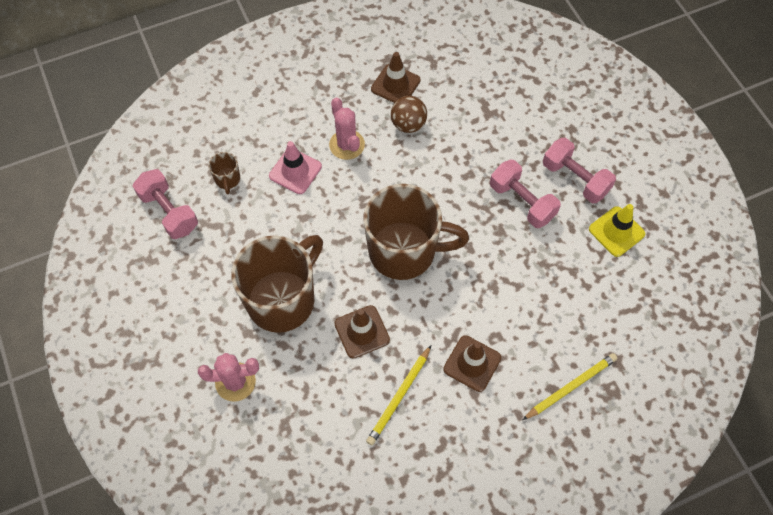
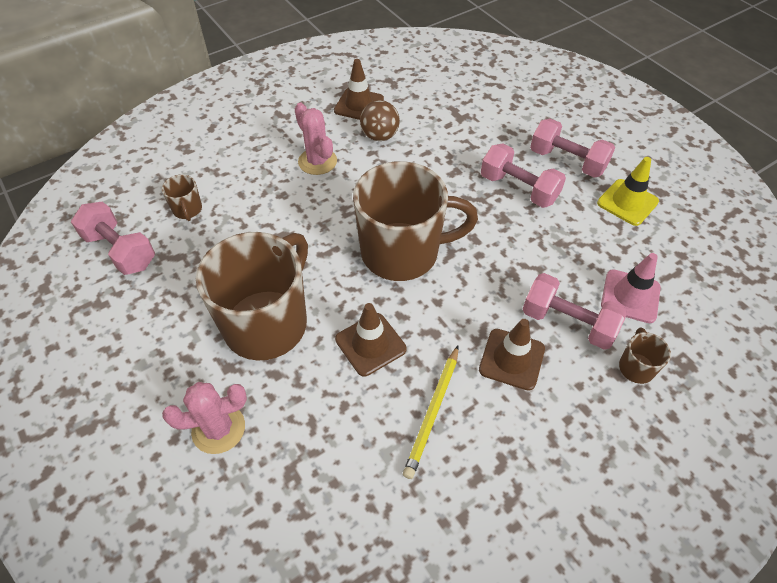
camera: 10 degrees left, 10 degrees down
(295, 171) = (264, 192): pink traffic cone -> pink traffic cone (630, 296)
(527, 339) = (568, 323): none -> pink dumbbell
(570, 387) = (636, 367): yellow pencil -> brown mug

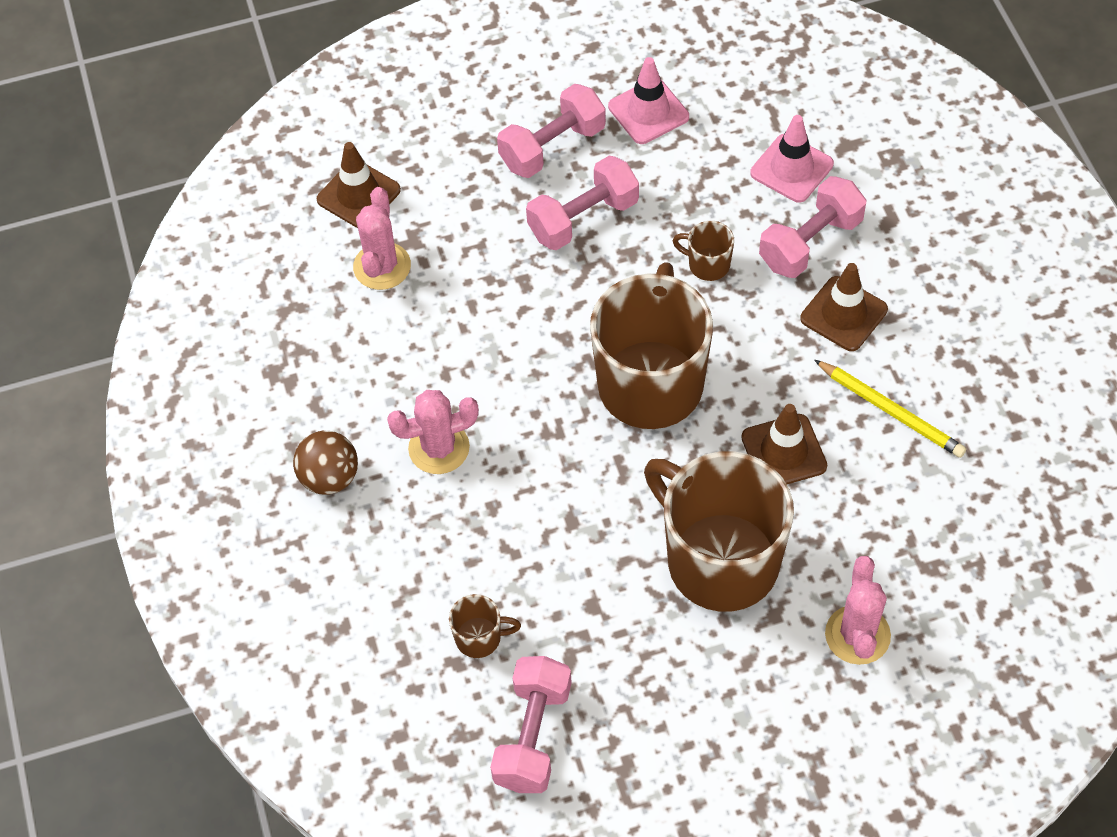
camera: 70 degrees left, 5 degrees up
(120, 250) = (533, 735): pink dumbbell -> pink dumbbell turned 45 degrees counterclockwise
(359, 105) = (329, 366): brown traffic cone -> brown traffic cone (358, 195)
(380, 136) = (414, 355): brown ball -> brown ball (329, 477)
(436, 109) = (382, 266): none -> pink cactus
(627, 202) = (648, 112): yellow traffic cone -> pink traffic cone
(636, 367) = (885, 202): brown mug -> brown mug (707, 264)

